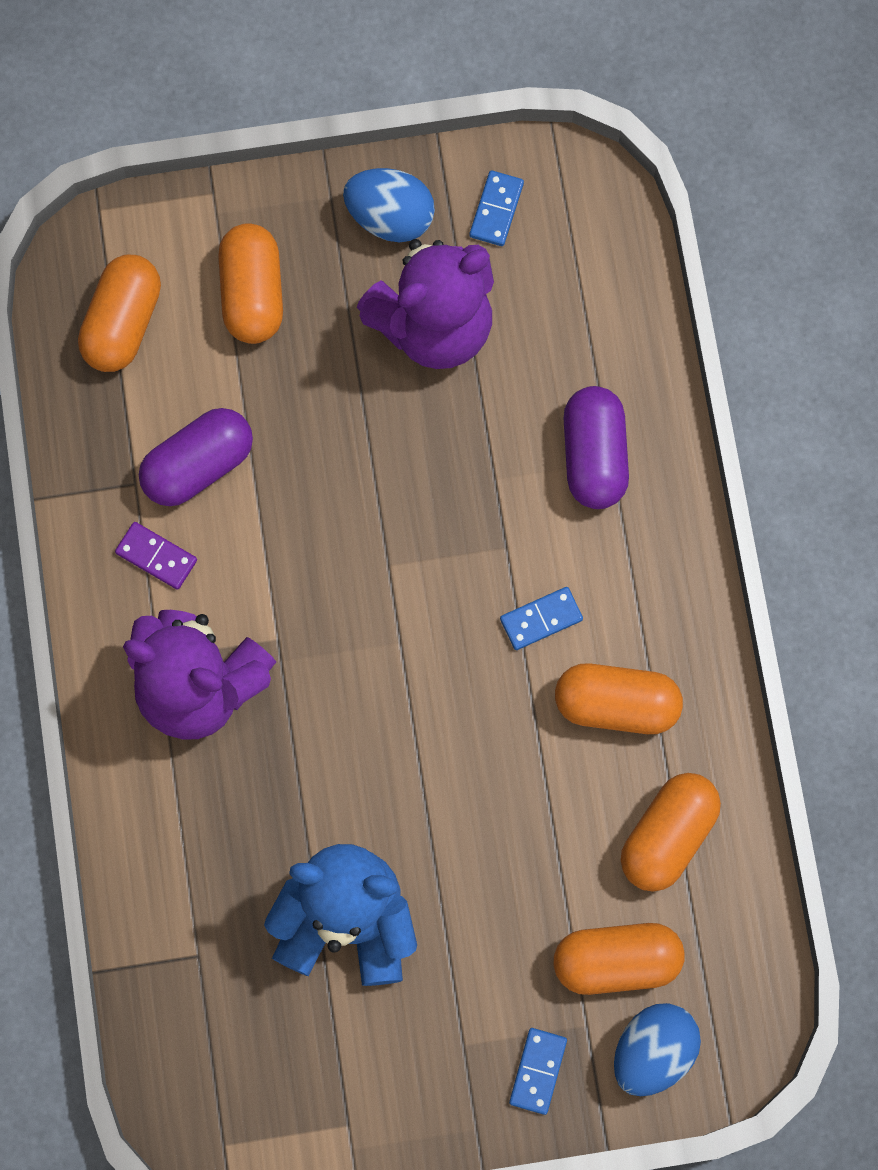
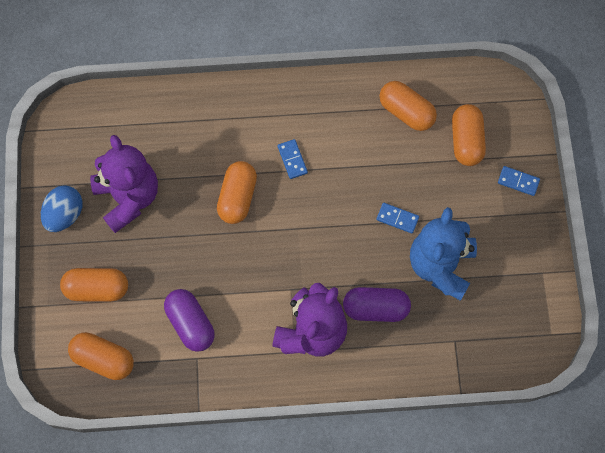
camera: 85 degrees left, 5 degrees down
(156, 557) = (239, 349): purple domino -> none
(496, 210) = (69, 161): blue domino -> blue domino (397, 218)
(594, 456) = (210, 127): purple capsule -> purple capsule (375, 308)
(616, 705) = (339, 129): orange capsule -> orange capsule (237, 198)
(653, 1052) = (510, 129): blue egg -> none

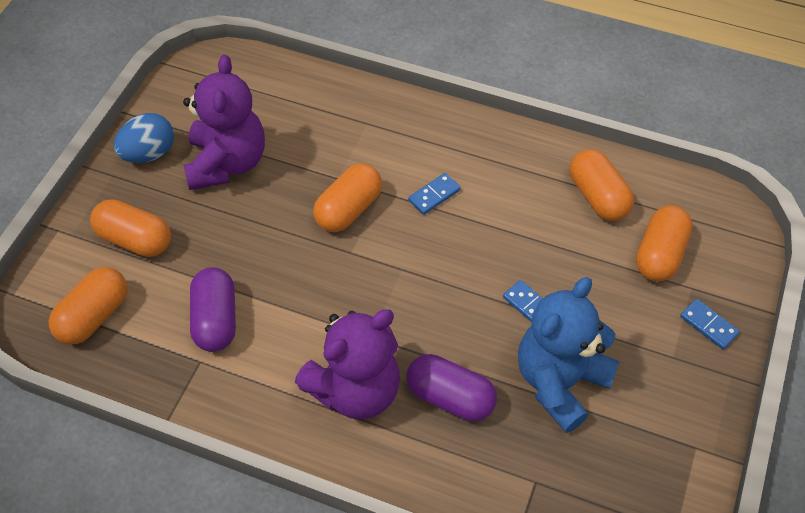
camera: 25 degrees right, 15 degrees down
(103, 359) = (94, 316): orange capsule -> orange capsule turned 75 degrees clockwise
(292, 160) = (434, 195): blue domino -> blue domino turned 45 degrees clockwise

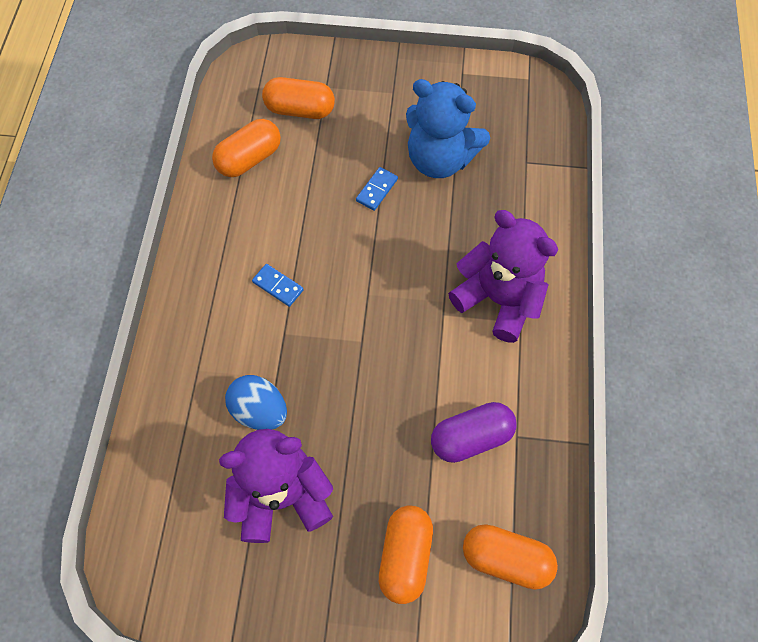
camera: 105 degrees left, 10 degrees up
(149, 153) = (287, 591): blue egg -> blue egg (260, 410)
(348, 209) = (313, 356): orange capsule -> none
(450, 397) = (479, 229): purple capsule -> none
(708, 325) = (358, 74): blue domino -> none

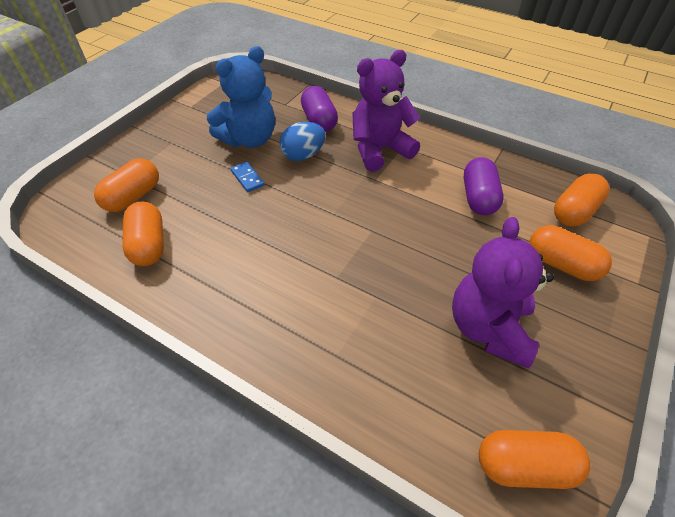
camera: 65 degrees left, 15 degrees down
(150, 559) = (524, 466): none -> orange capsule
(260, 410) = (402, 318): blue egg -> blue egg (303, 155)
(278, 286) = (289, 266): blue domino -> none
(515, 212) = (319, 120): none -> purple capsule

